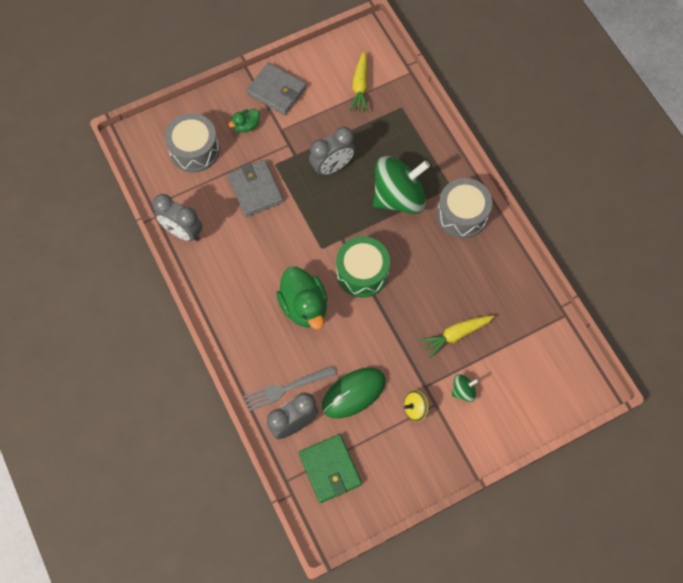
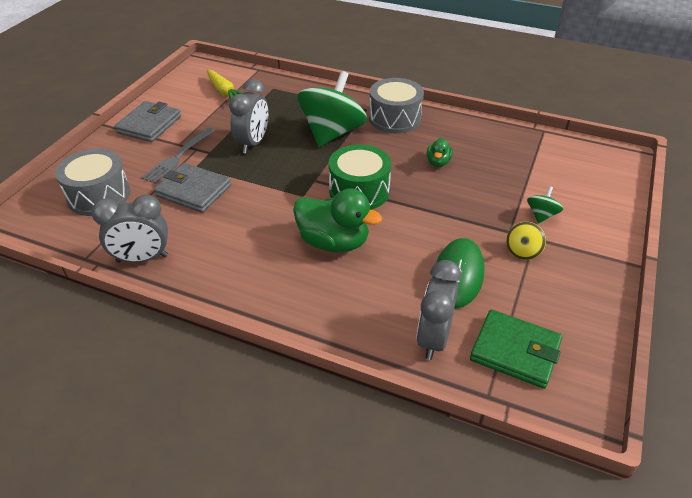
camera: 40 degrees left, 25 degrees down
(246, 126) = (140, 156): green duck -> green duck (438, 162)
(277, 91) = (149, 124): grey wallet -> grey wallet turned 60 degrees counterclockwise
(286, 388) = (390, 315): grey fork -> grey fork (178, 157)
(455, 335) = (486, 185): yellow carrot -> none

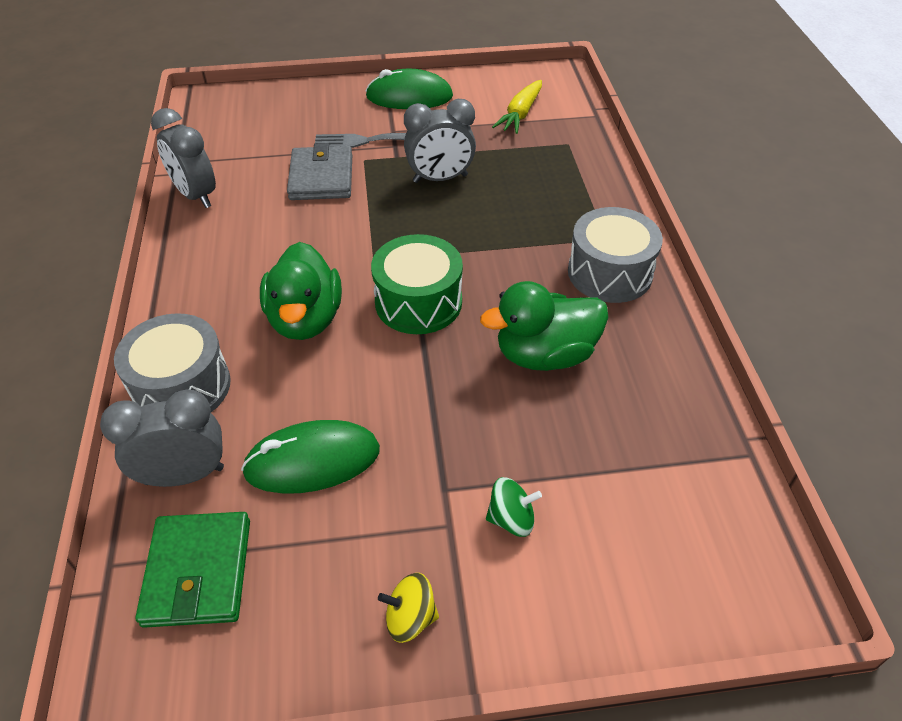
camera: 60 degrees right, 5 degrees up
(99, 195) = (270, 125): grey drum -> grey drum (182, 387)
(149, 124) = (409, 97): grey wallet -> green mouse
(332, 133) = (519, 230): green spinning top -> none
(438, 162) = (545, 354): green duck -> green duck, size x1.97
(522, 251) = (408, 520): yellow spinning top -> yellow spinning top (410, 618)

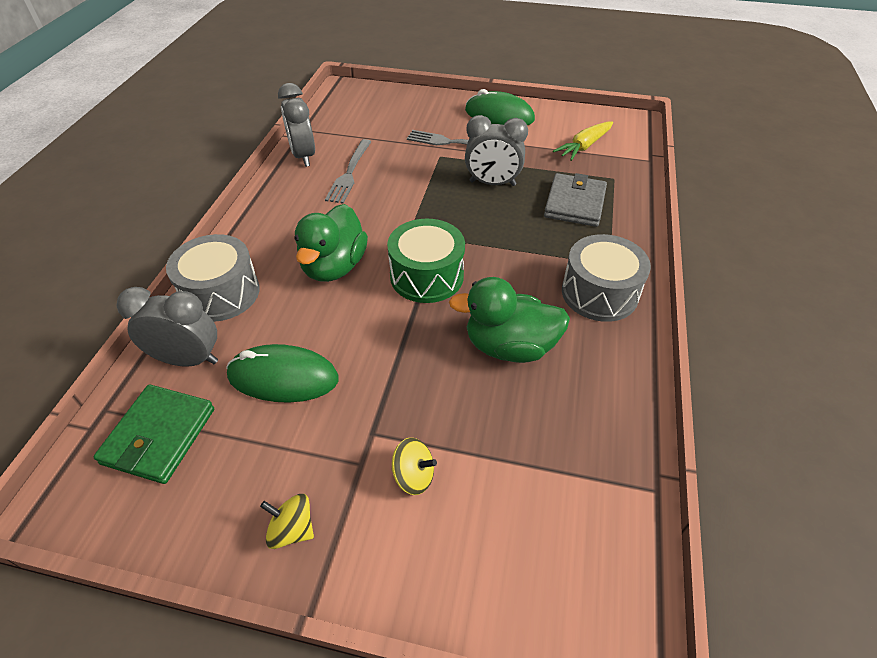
camera: 20 degrees right, 0 degrees up
(266, 204) = (349, 173): none -> grey fork
(321, 177) = (400, 162): grey wallet -> grey wallet (574, 203)
(511, 519) = (413, 476): green spinning top -> yellow spinning top

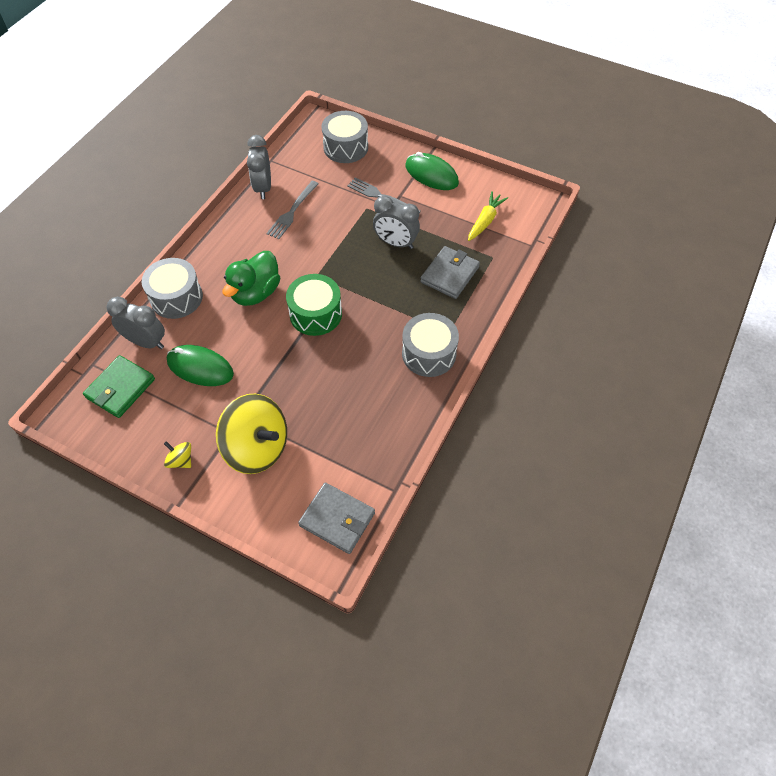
camera: 15 degrees right, 10 degrees up
(388, 106) = (346, 147): none -> grey drum
(413, 476) = (257, 447): yellow spinning top -> yellow spinning top, size x2.34
(509, 346) = (349, 379): green duck -> none
(584, 146) = (485, 221): yellow carrot -> yellow carrot turned 150 degrees clockwise
(593, 563) = (337, 519): none -> grey wallet

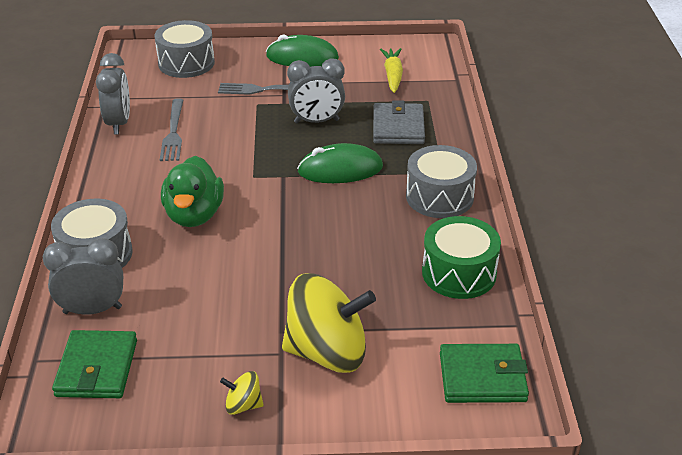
camera: 30 degrees left, 20 degrees down
(200, 367) = (187, 307): green mouse -> green mouse (340, 169)
(263, 188) = (119, 123): grey clock -> grey clock turned 150 degrees counterclockwise
(315, 314) = (283, 208): green drum -> green drum (459, 273)
(337, 519) = (482, 377): grey wallet -> green wallet

